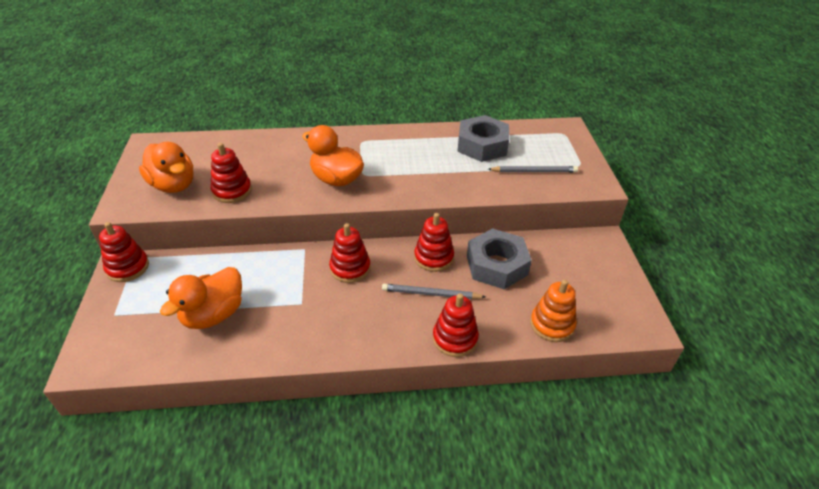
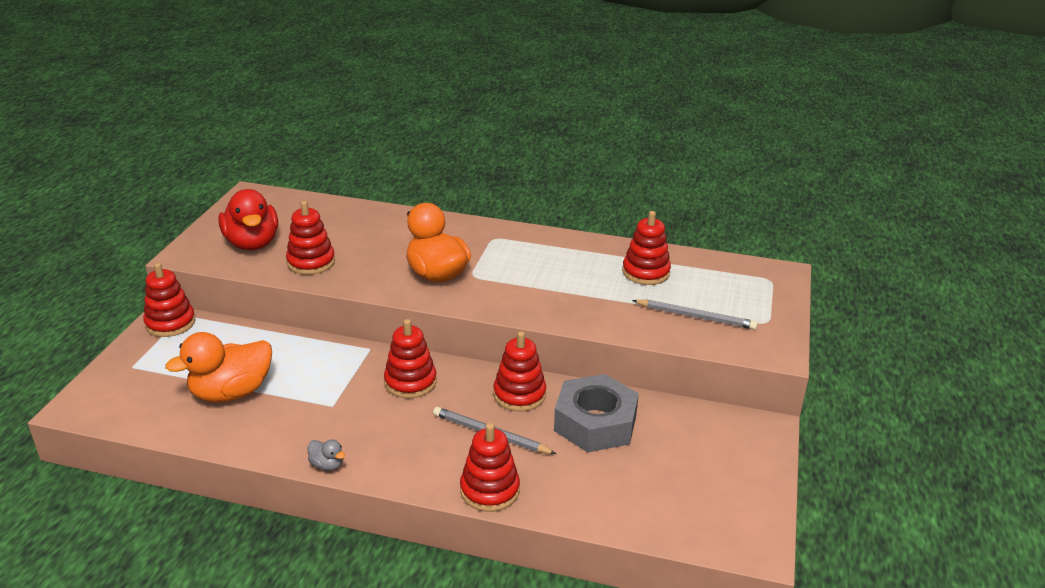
camera: 20 degrees right, 10 degrees down
(173, 185) = (252, 243): orange duck -> red duck
(324, 354) = (327, 465): none -> grey duck
(482, 145) = (646, 272): grey nut -> red stacking toy
(552, 324) = (624, 508): orange stacking toy -> none

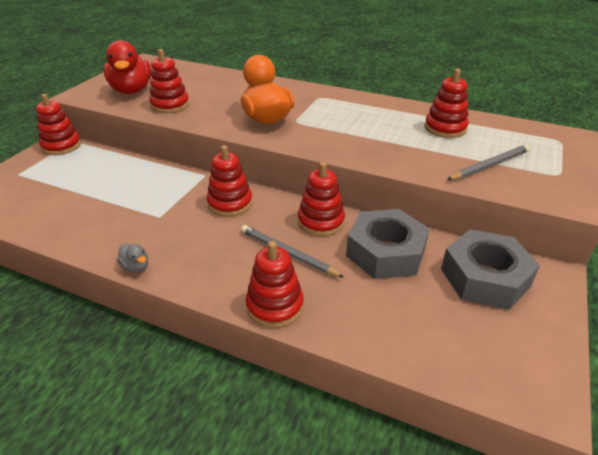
camera: 10 degrees right, 5 degrees up
(231, 393) = (83, 199): orange duck -> none
(696, 317) = (489, 165): grey pencil -> grey pencil turned 60 degrees counterclockwise
(699, 440) = (485, 277): none -> grey nut

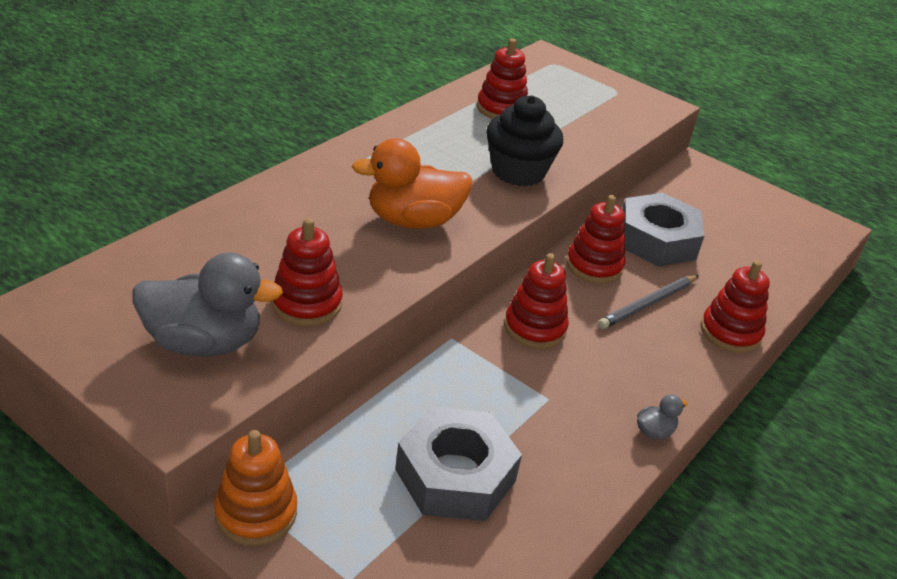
camera: 80 degrees left, 0 degrees up
(61, 146) = (256, 513): red stacking toy -> orange stacking toy
(132, 90) = (204, 342): red duck -> grey duck
(360, 144) = (518, 172): none -> black cupcake
(485, 277) = (701, 200): grey nut -> grey nut (455, 475)
(489, 165) = (591, 115): grey pencil -> none

